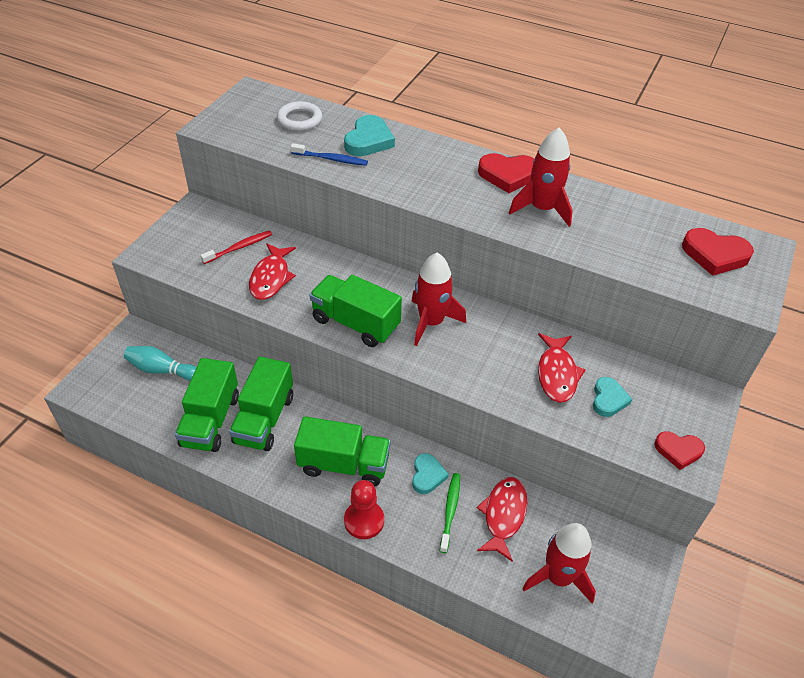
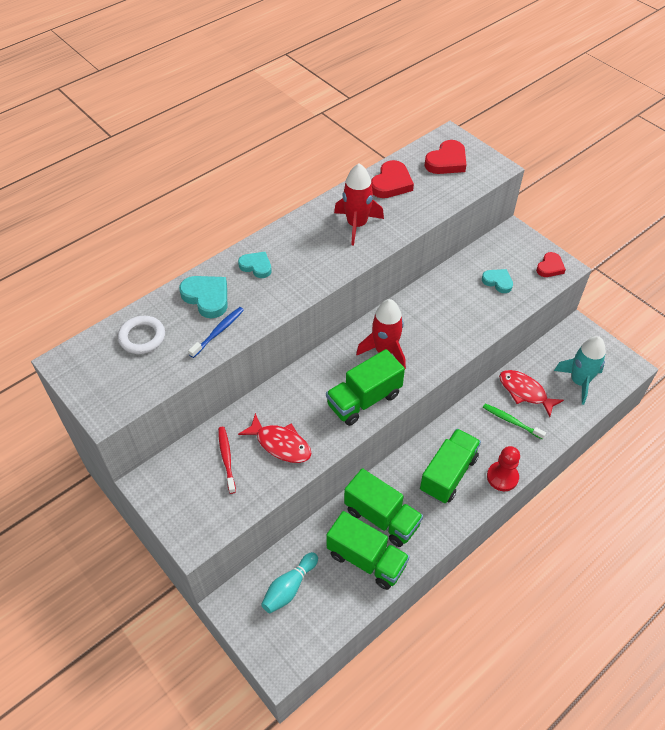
camera: 65 degrees left, 5 degrees up
(427, 475) = (477, 424): turquoise heart -> turquoise heart (256, 266)
(508, 175) = (306, 228): red heart -> red heart (391, 183)
(557, 374) = (465, 299): red fish -> none
(558, 577) = (579, 382): red rocket -> turquoise rocket

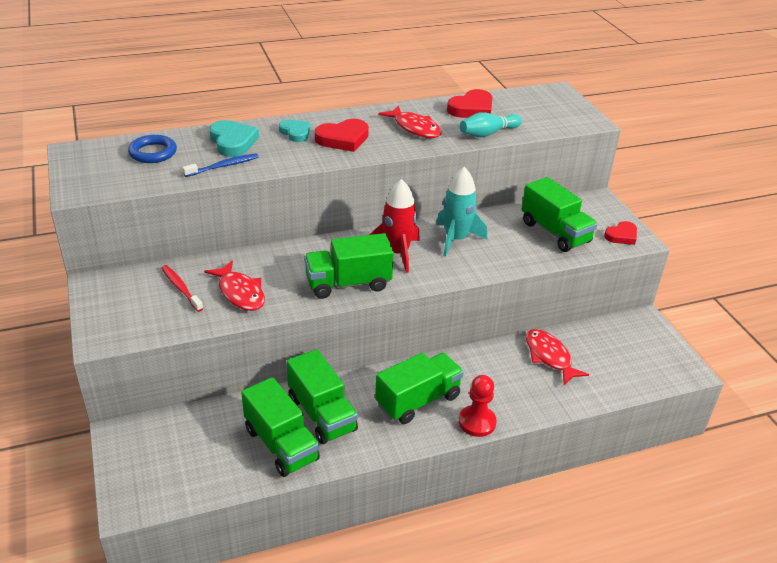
camera: 20 degrees right, 15 degrees down
(142, 337) = (153, 153): white ring -> blue ring
(226, 458) = (181, 288): red toothbrush -> red toothbrush turned 45 degrees counterclockwise
(289, 587) = (186, 441): turquoise bowling pin -> turquoise bowling pin (488, 133)
(356, 225) = (414, 128): red rocket -> red fish
(446, 161) = (540, 106): red heart -> red heart (343, 139)
(498, 282) = (555, 232): turquoise heart -> green truck
(511, 421) = (518, 377): green toothbrush -> none
(579, 382) = (618, 366): turquoise rocket -> turquoise rocket (456, 239)

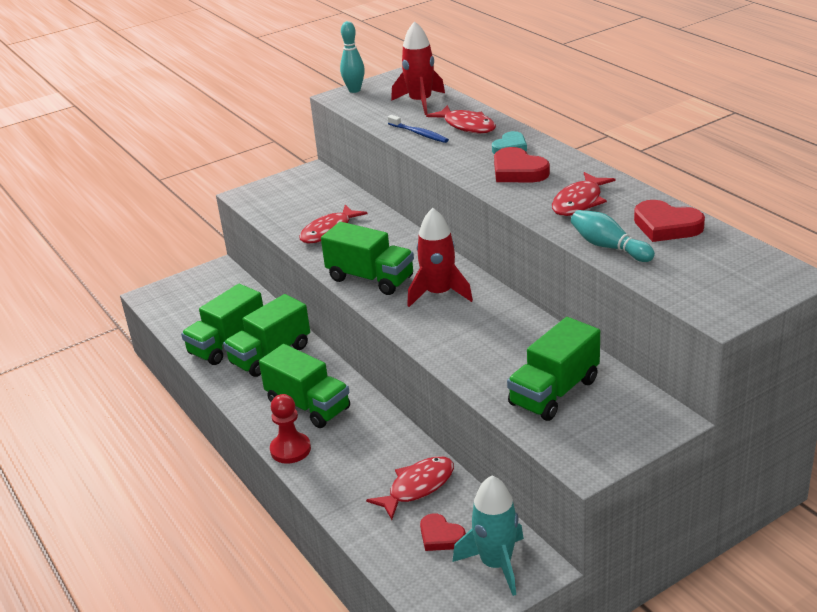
camera: 80 degrees right, 5 degrees down
(74, 181) = (354, 90): none -> turquoise bowling pin
(153, 153) = (420, 102): blue ring -> red rocket
(181, 288) = (322, 205): red toothbrush -> none
(232, 142) = (467, 126): turquoise heart -> red fish
(348, 283) = (370, 278): green truck -> green truck turned 150 degrees clockwise
(456, 239) = (489, 324): turquoise rocket -> turquoise rocket (496, 564)
(621, 236) = (586, 449): red heart -> red heart (440, 536)

